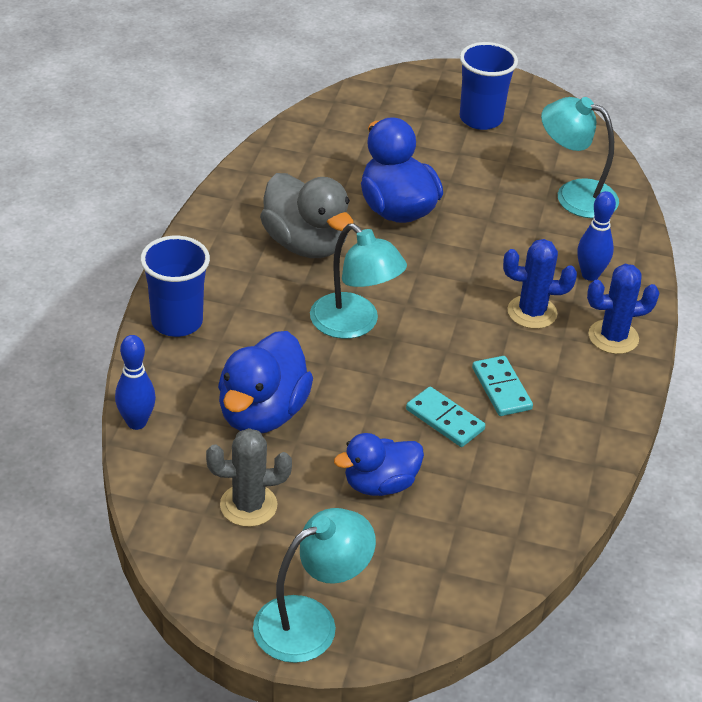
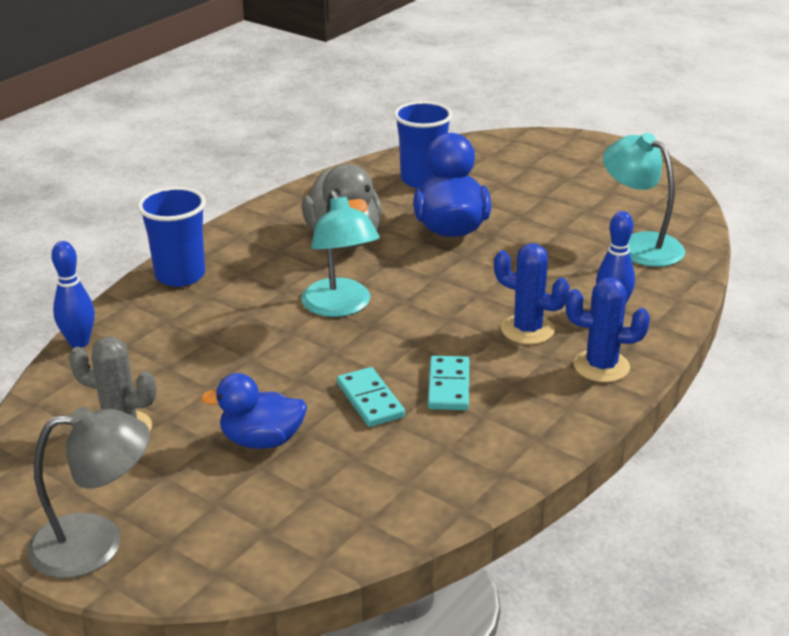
camera: 25 degrees right, 10 degrees down
(262, 413) = (197, 358): blue duck -> none
(310, 621) = (96, 543): turquoise lamp -> grey lamp
(480, 119) = (584, 175): blue cup -> blue cup (422, 180)

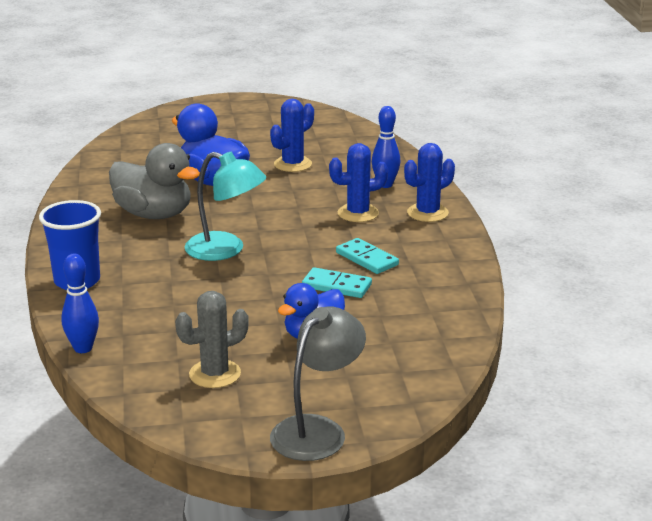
camera: 45 degrees left, 5 degrees down
(422, 180) = (141, 162): blue cup -> none
(555, 243) = (293, 164): none -> blue cactus
(639, 245) = (341, 146): turquoise lamp -> none

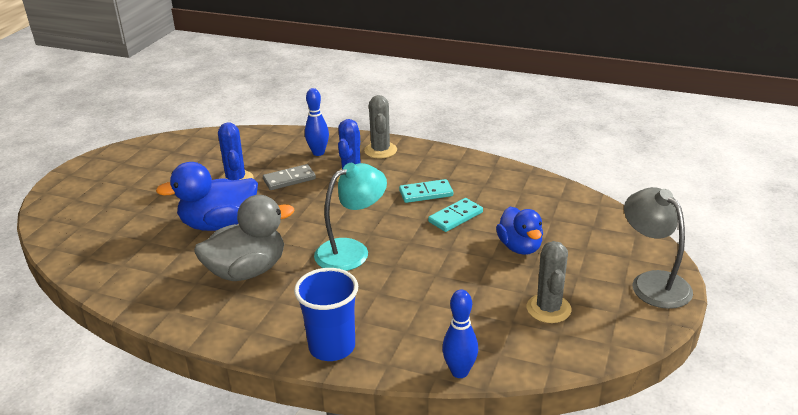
camera: 60 degrees left, 5 degrees up
(319, 186) = (289, 179): none -> grey domino
(427, 213) = (380, 150): blue cactus -> grey cactus

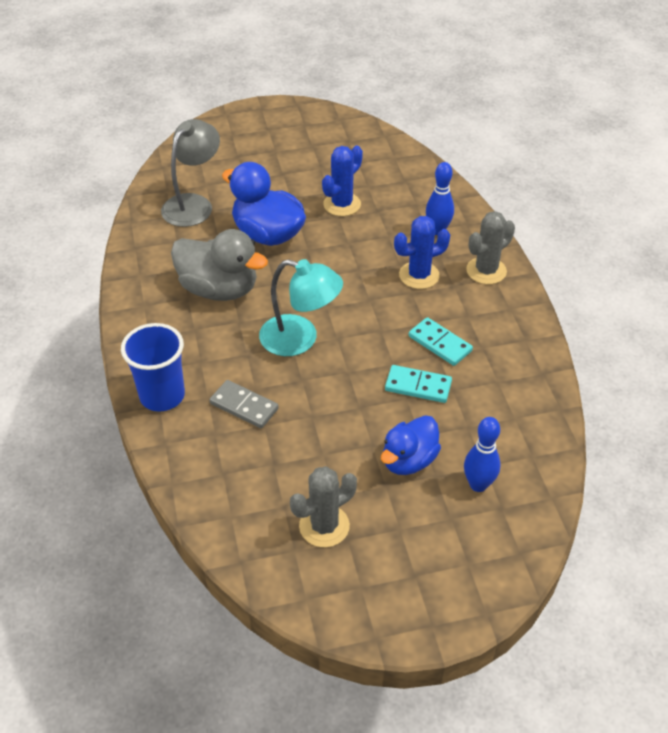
camera: 55 degrees right, 15 degrees up
(289, 179) = (374, 237): grey domino -> grey domino (244, 406)
(459, 372) = (188, 497): blue bowling pin -> blue bowling pin (478, 485)
(653, 282) = (438, 601): grey lamp -> grey lamp (193, 204)

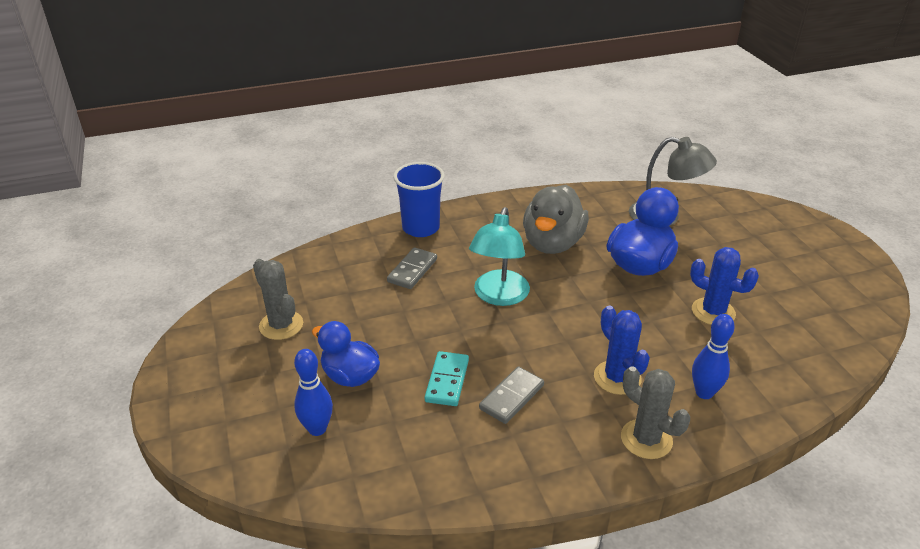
camera: 85 degrees right, 10 degrees down
(439, 343) = (511, 397): turquoise domino -> grey domino

